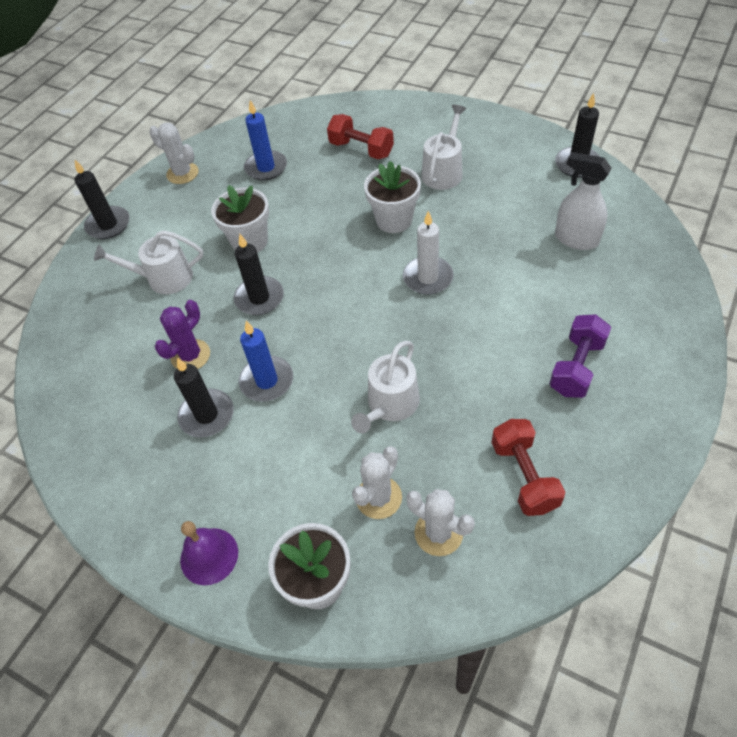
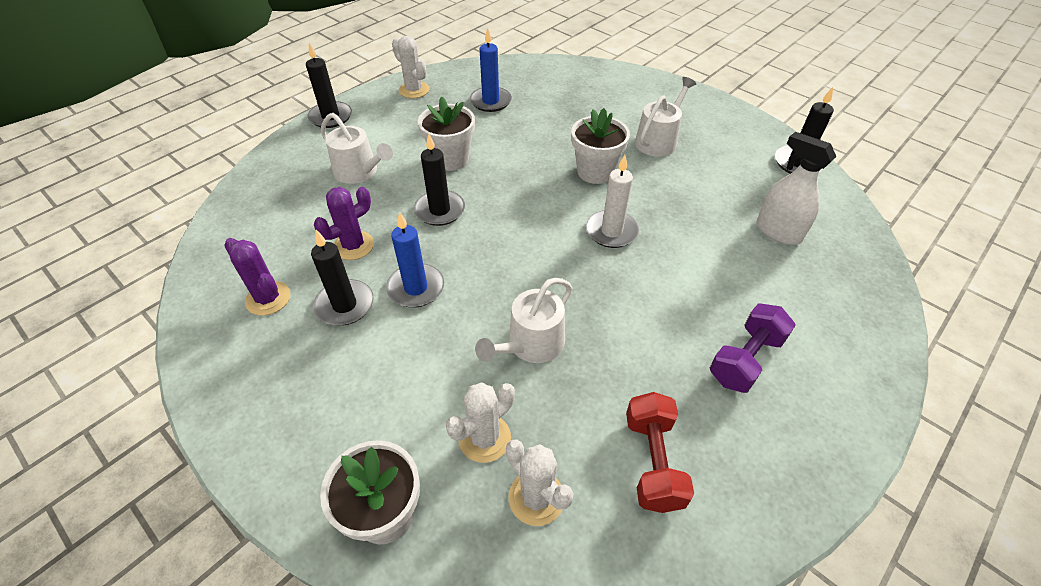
camera: 10 degrees right, 5 degrees down
(131, 429) = (268, 298): none -> purple cactus
(164, 278) = (359, 172): white watering can -> white watering can turned 150 degrees counterclockwise
(209, 556) = (286, 447): purple bell -> none
(361, 149) = (585, 105): red dumbbell -> none

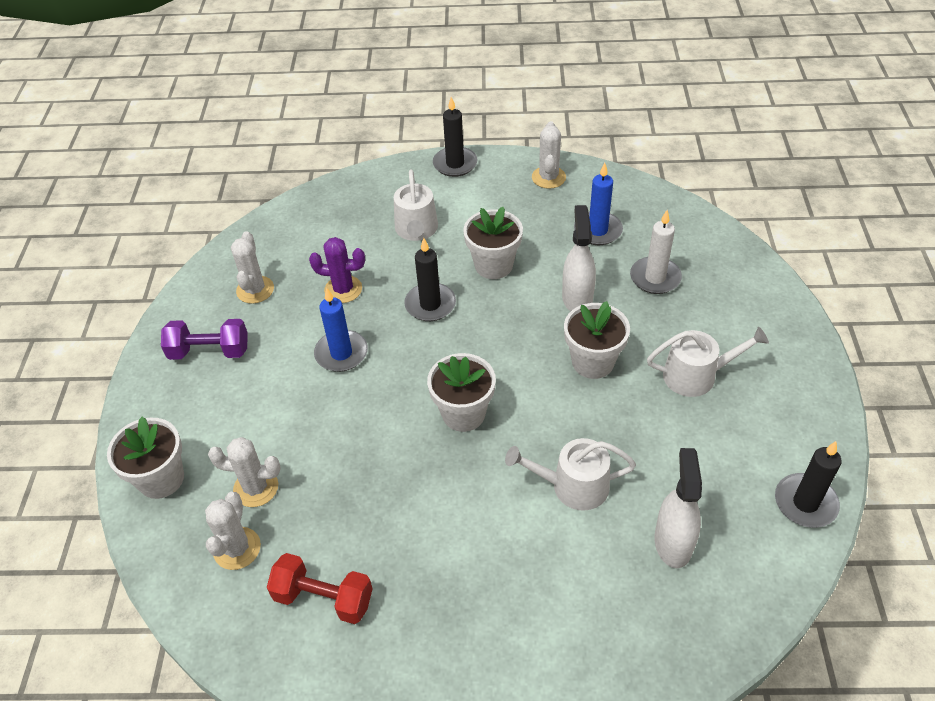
camera: 50 degrees right, 0 degrees up
(268, 298) = (255, 290): purple cactus -> white cactus
(345, 305) = (288, 330): black candle -> none
(531, 344) = (357, 456): white watering can -> white watering can (573, 486)
(533, 144) = (577, 298): none -> white spray bottle
(563, 258) = (463, 413): none -> white flower pot
(611, 231) = (530, 423): white candle -> white candle (655, 278)
(652, 461) = (323, 598): red dumbbell -> red dumbbell turned 60 degrees clockwise
(745, 359) = (481, 603): purple dumbbell -> purple dumbbell (209, 351)

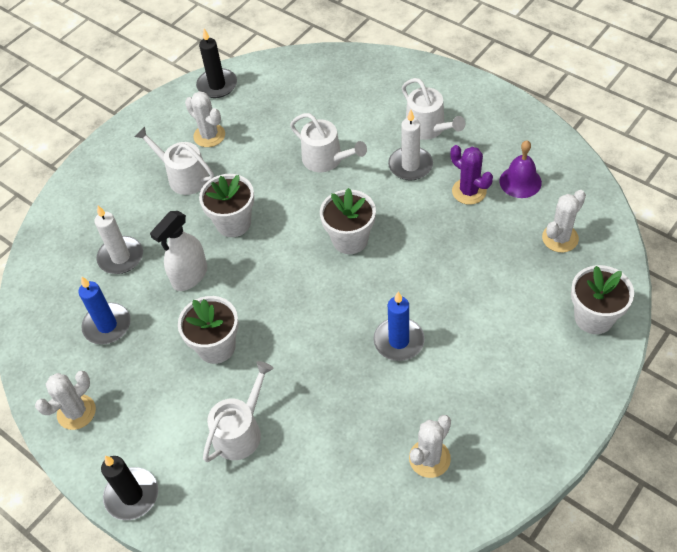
camera: 140 degrees left, 5 degrees up
(209, 351) = (505, 413): purple dumbbell -> none
(256, 488) = (527, 271): white cactus -> white cactus (209, 135)
(323, 598) = (520, 181): red dumbbell -> purple bell
(343, 289) = (353, 405): purple cactus -> purple cactus (469, 191)
(430, 304) = (297, 342): black candle -> none
(471, 538) = (410, 165): none -> white candle
(492, 608) = (428, 128): none -> white watering can
(673, 542) = (304, 105): white spray bottle -> none

